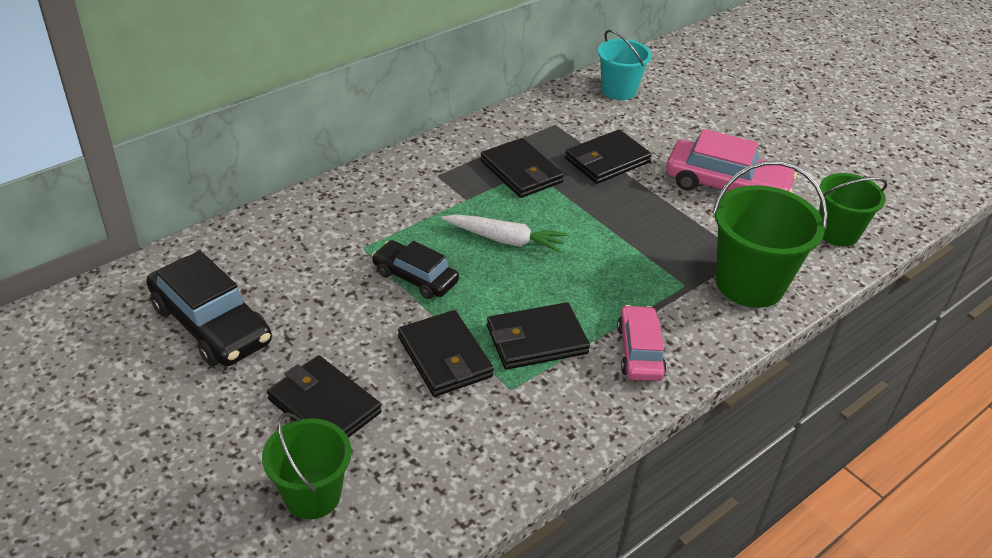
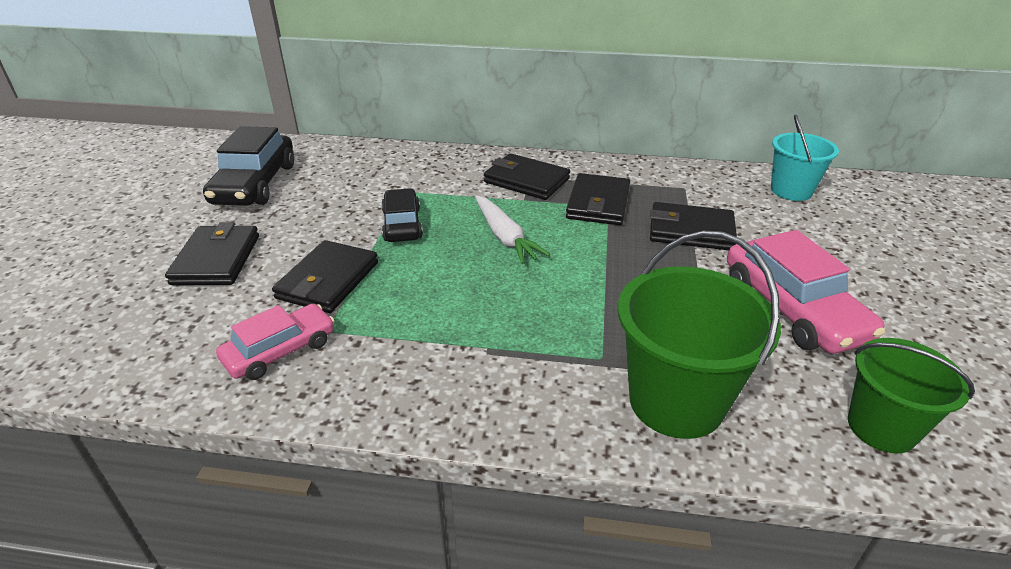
camera: 50 degrees right, 5 degrees down
(312, 495) = (115, 301): green bucket -> none
(536, 340) = (404, 312): black wallet -> black wallet (526, 180)
(639, 351) = (466, 378): pink car -> pink car (280, 351)

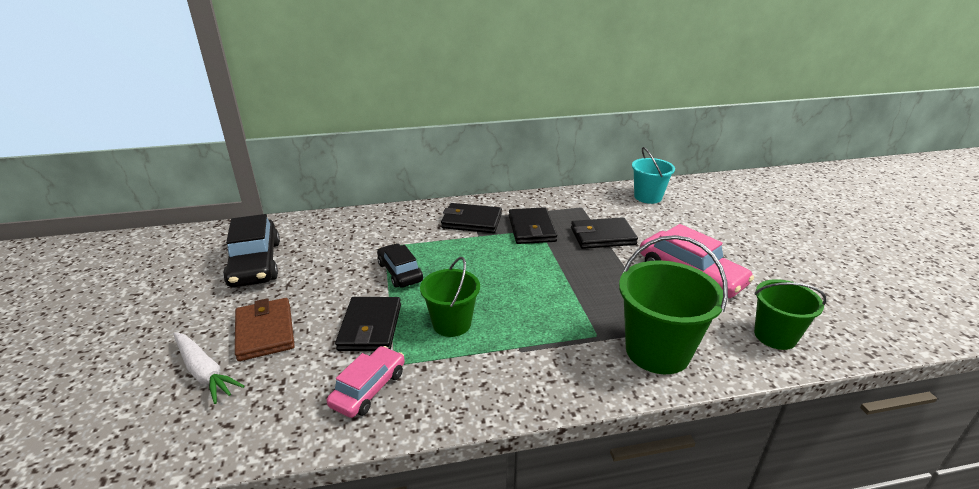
camera: 20 degrees left, 5 degrees down
(216, 259) = (265, 332): black wallet -> brown wallet
(423, 298) = (452, 324): none -> green bucket
(505, 237) = (482, 266): white carrot -> white carrot (204, 372)

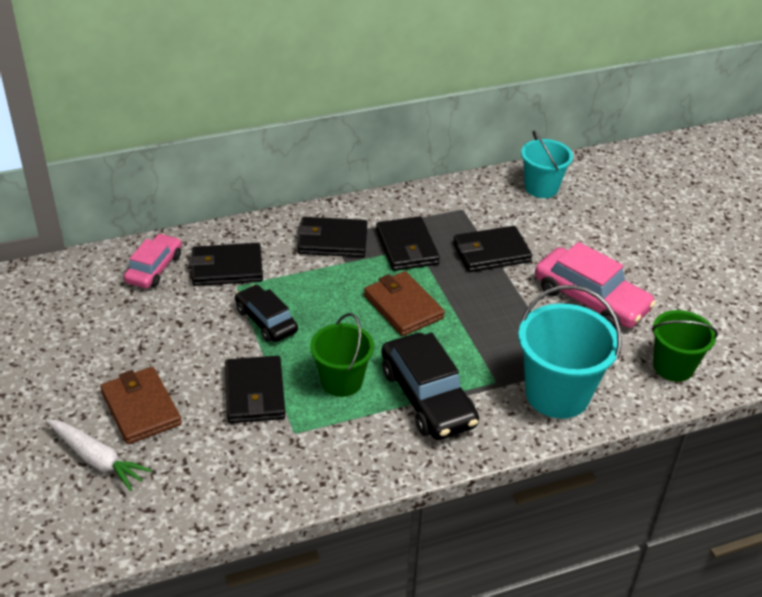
camera: 10 degrees left, 10 degrees up
(255, 263) = (88, 322): black car -> black car (427, 397)
(368, 388) = (276, 460): pink car -> pink car (154, 268)
(381, 234) = (226, 268): none -> black wallet
(520, 270) = (403, 306): none -> brown wallet
(657, 351) = (557, 394): green bucket -> turquoise bucket

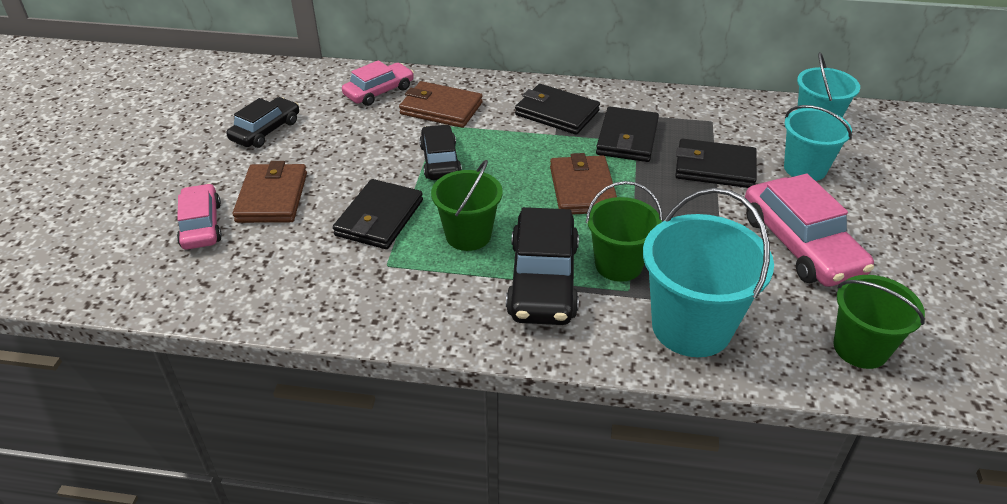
camera: 30 degrees right, 0 degrees up
(76, 344) = (266, 130): none -> black car
(96, 459) = (201, 225): white carrot -> pink car
(226, 268) = (441, 108): black wallet -> brown wallet
(474, 363) = (618, 265): none -> green bucket
(556, 231) = (805, 168): none -> turquoise bucket

